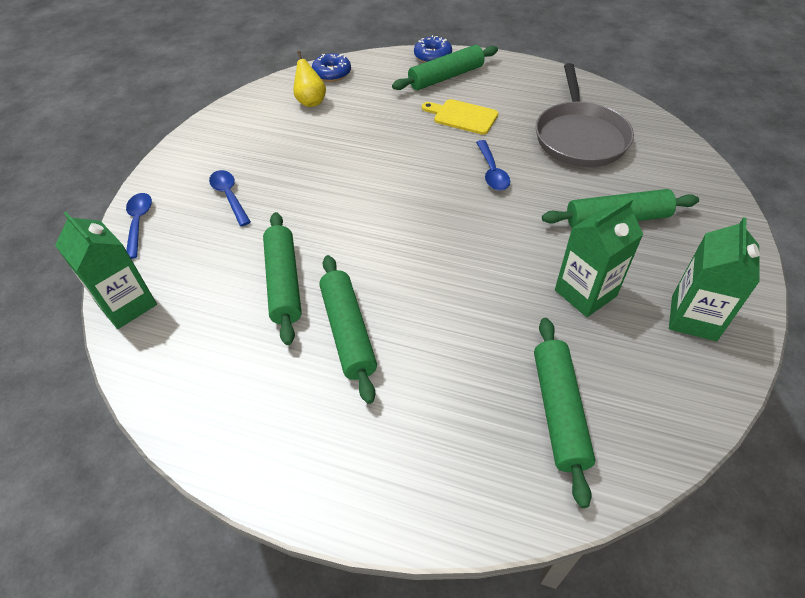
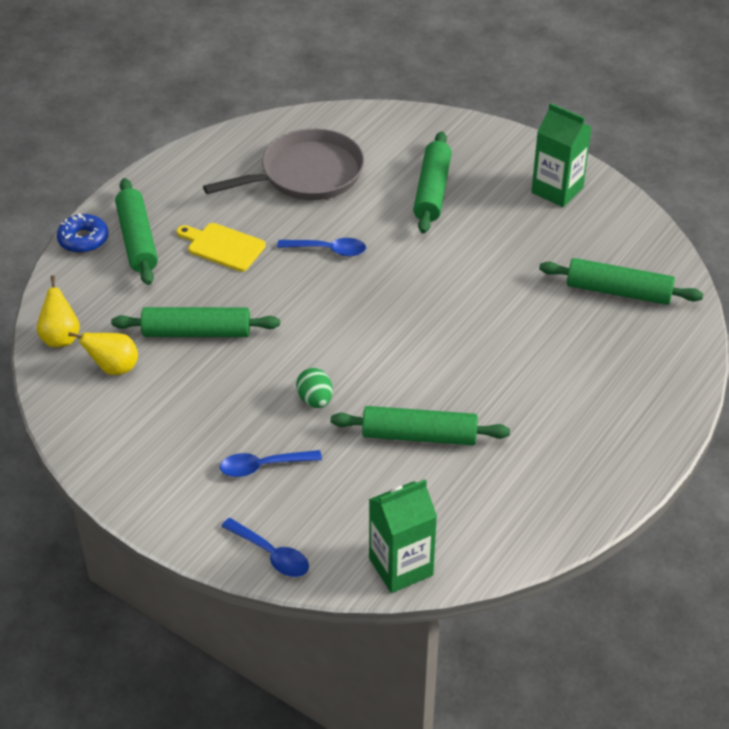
camera: 75 degrees left, 5 degrees down
(139, 223) = (271, 554): blue spoon -> blue spoon turned 150 degrees counterclockwise
(309, 207) = (315, 400): none -> green egg
(332, 73) = (61, 338): blue donut -> yellow pear
(348, 332) = (498, 398): green rolling pin -> green rolling pin (196, 332)
(462, 116) = (223, 246): yellow cutting board -> yellow cutting board turned 75 degrees clockwise
(580, 137) = (307, 174): grey pan -> grey pan turned 45 degrees counterclockwise
(585, 293) = (510, 239): green carton -> none

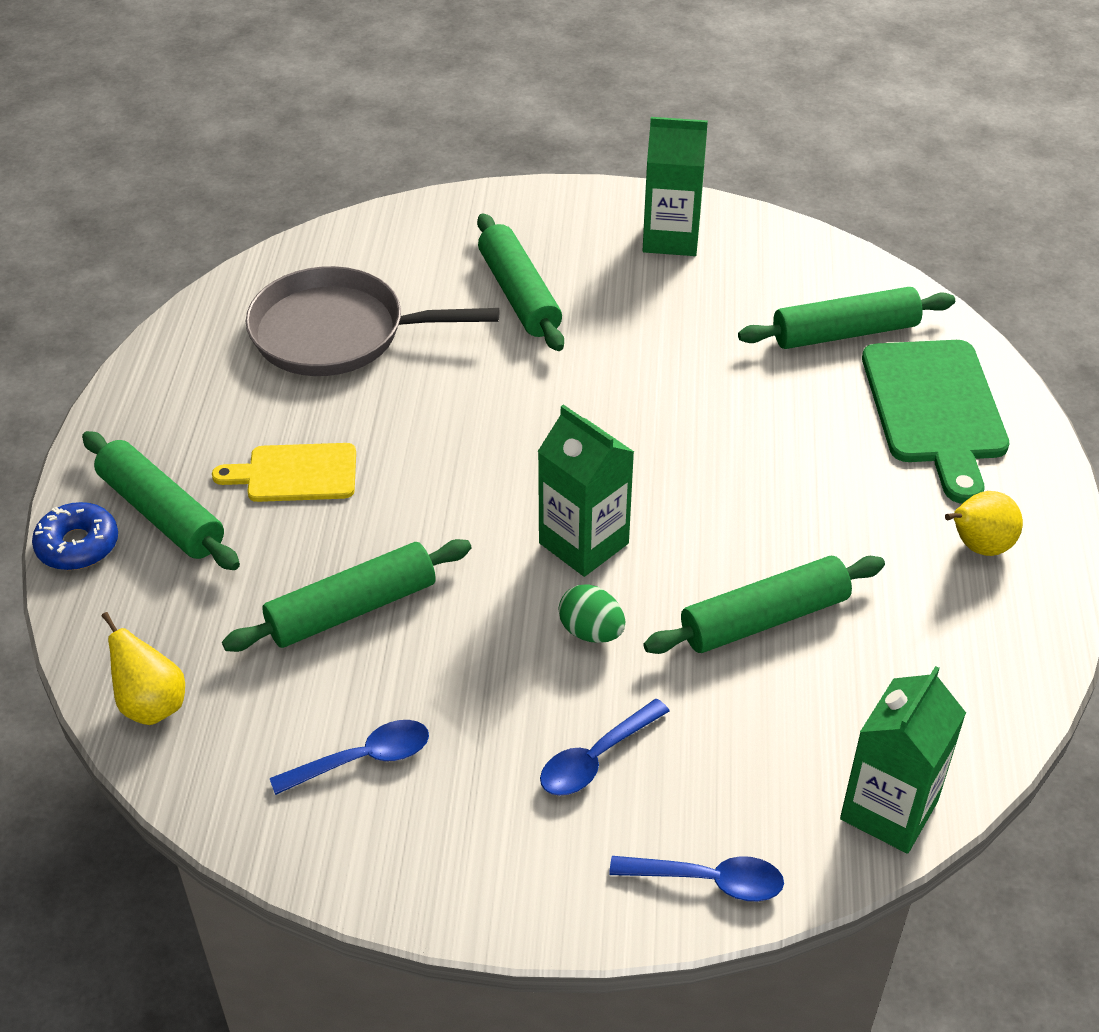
camera: 30 degrees left, 0 degrees up
(114, 368) = (269, 714): yellow pear -> yellow pear (978, 546)
(307, 174) = (336, 333): grey pan -> grey pan turned 120 degrees counterclockwise
(328, 250) = (445, 422): blue spoon -> blue spoon (363, 759)
(351, 350) = (583, 543): none -> green carton
(635, 361) = (935, 409): none -> green cutting board

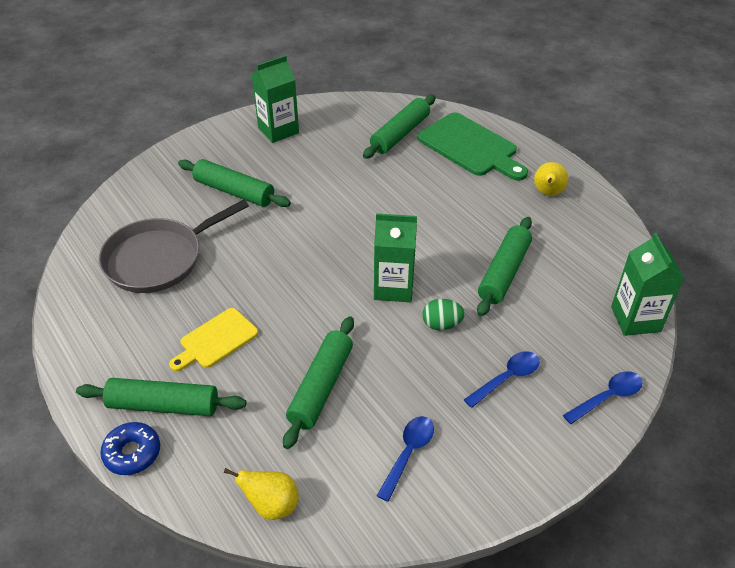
camera: 40 degrees left, 0 degrees up
(596, 758) = (507, 378): blue spoon -> blue spoon turned 135 degrees counterclockwise

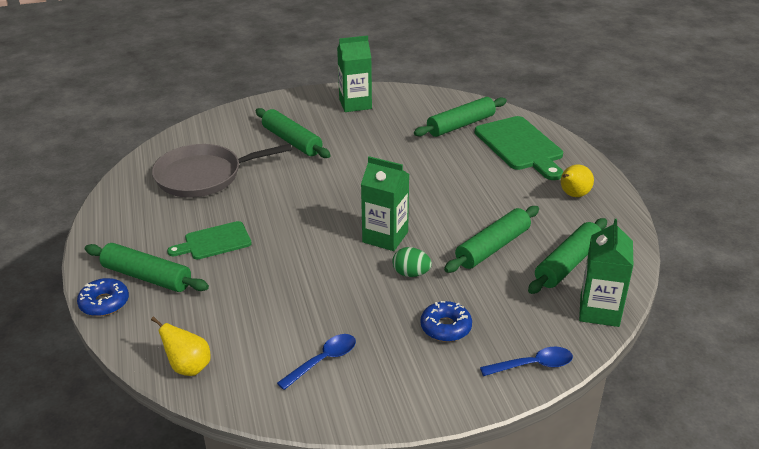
camera: 20 degrees right, 10 degrees down
(216, 340) = (214, 242): yellow cutting board -> green cutting board
(321, 387) = (279, 294): green rolling pin -> green rolling pin (567, 264)
(507, 378) = (445, 327): blue spoon -> blue donut

